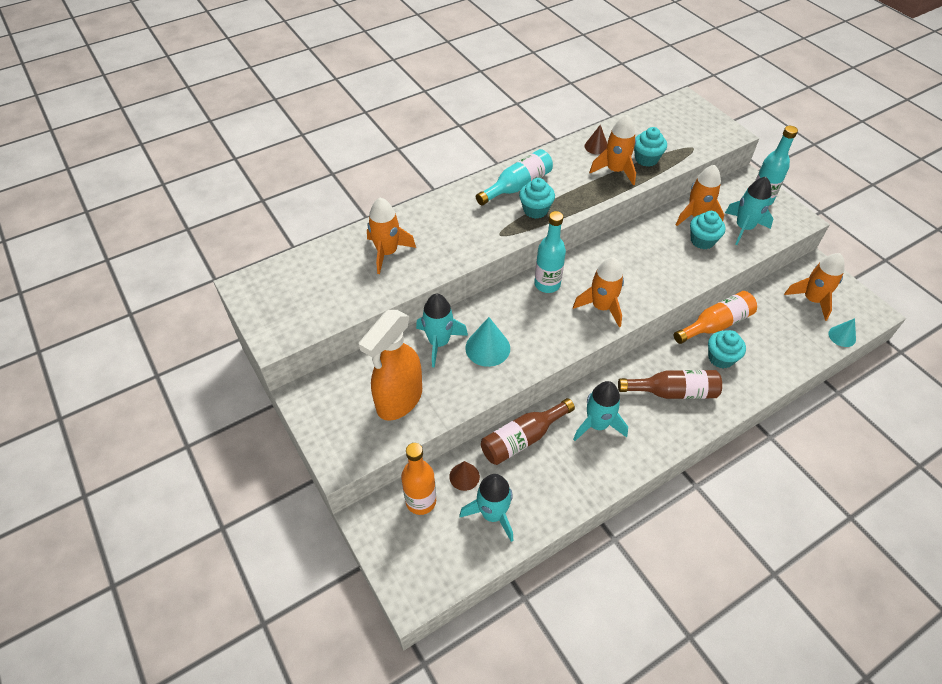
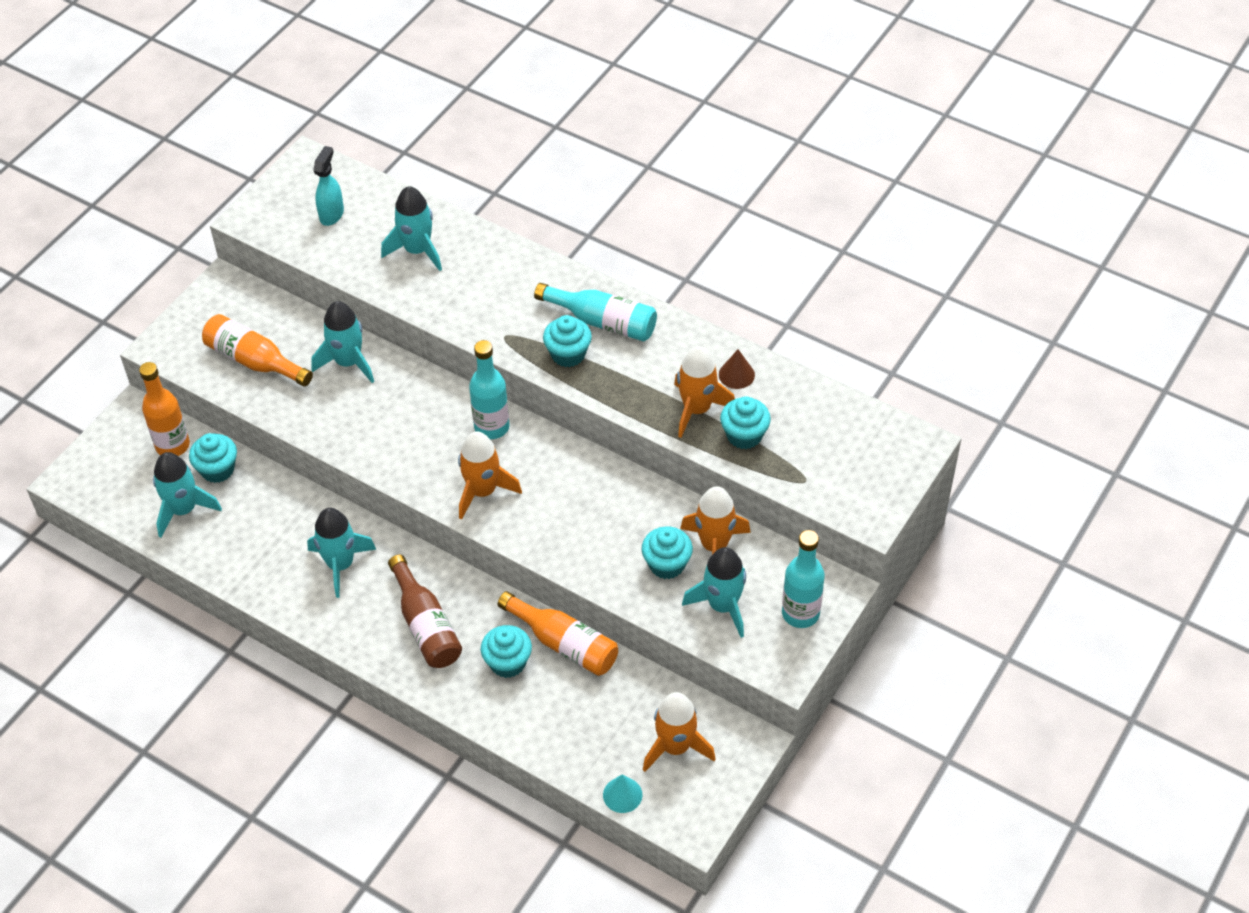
camera: 65 degrees right, 0 degrees up
(313, 288) = (332, 214): none -> turquoise spray bottle
(387, 253) = (417, 250): orange rocket -> turquoise rocket
(399, 400) = (254, 361): orange spray bottle -> orange bottle
(464, 476) = (217, 469): brown cone -> turquoise cupcake
(487, 348) = (362, 407): turquoise cone -> none
(522, 439) = (288, 502): brown bottle -> none

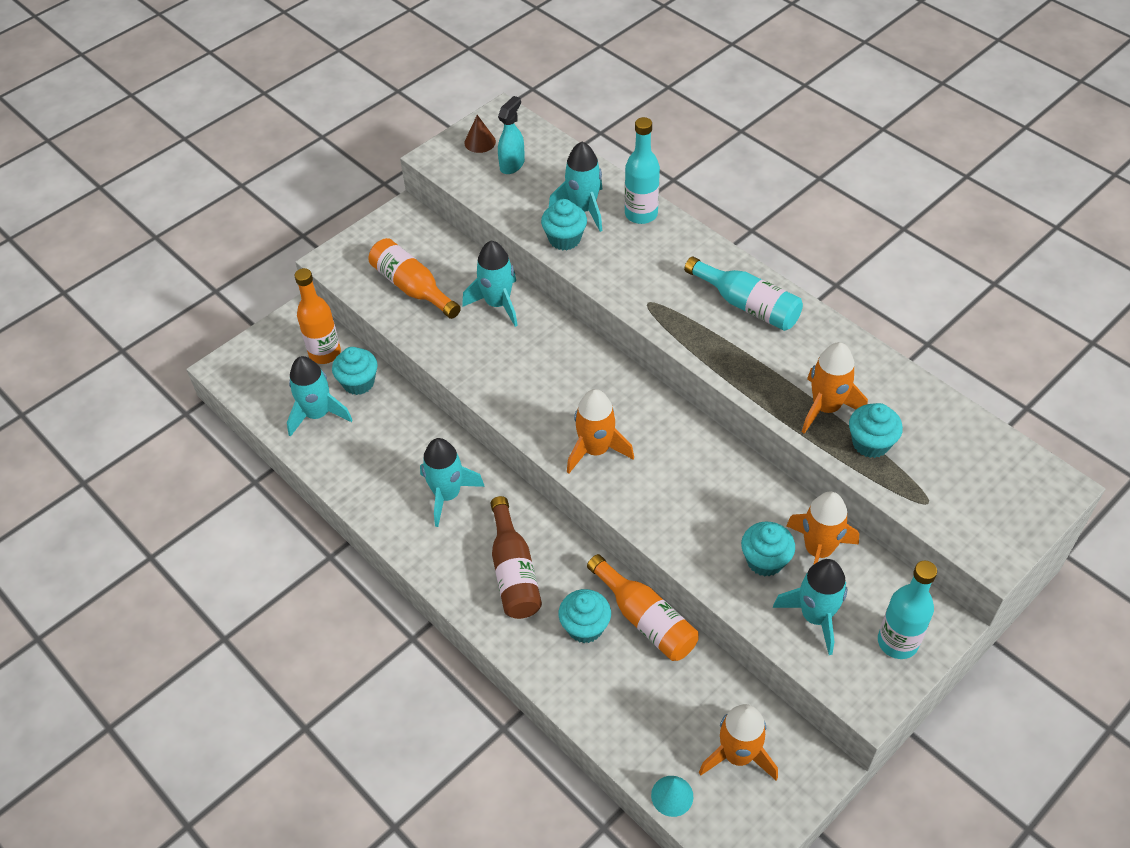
camera: 15 degrees right, 0 degrees up
(491, 427) = (618, 389): turquoise bottle -> turquoise bottle (641, 214)
(568, 354) = (706, 330): turquoise cupcake -> turquoise cupcake (564, 239)
(736, 374) = (873, 380): brown cone -> brown cone (480, 142)

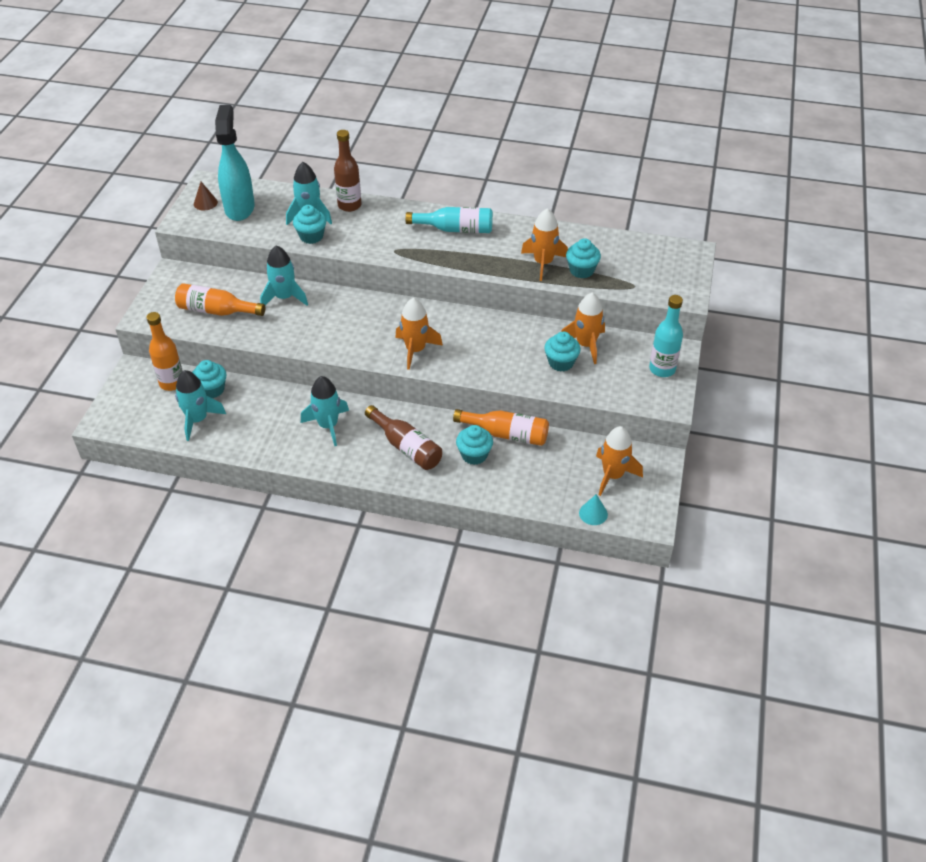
camera: 35 degrees left, 5 degrees down
(512, 165) = (240, 208): turquoise spray bottle -> turquoise spray bottle, size x1.87
(641, 214) = (349, 205): turquoise bottle -> brown bottle
(815, 616) = (610, 377): turquoise rocket -> none

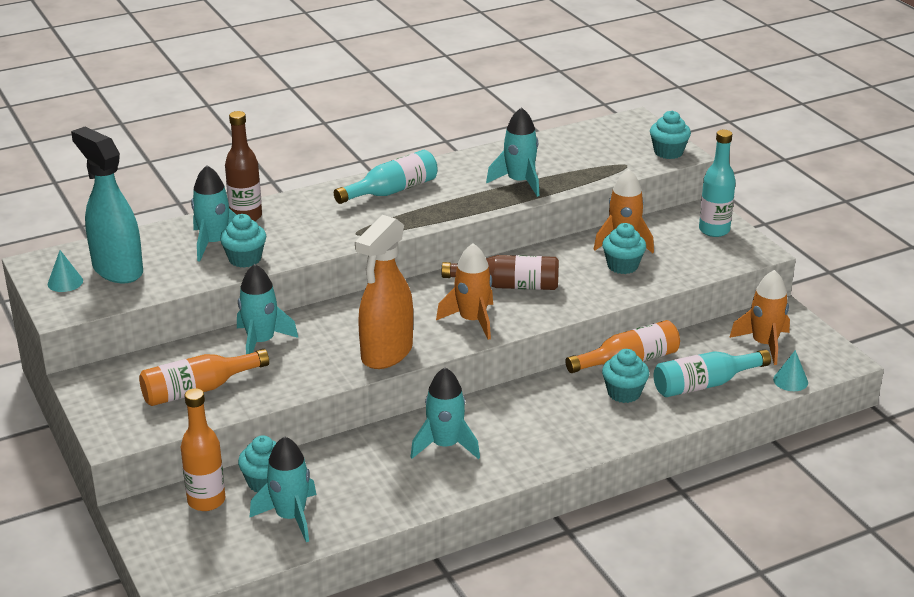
camera: 40 degrees left, 15 degrees down
(205, 203) = (65, 282): brown cone -> turquoise cone
(339, 345) = (386, 353): none -> orange spray bottle
(406, 447) = (551, 421): brown bottle -> brown bottle (508, 285)
(532, 480) = (704, 384): none -> turquoise bottle
(543, 263) = (519, 182): orange rocket -> turquoise rocket
(581, 270) = (563, 173): turquoise cupcake -> turquoise cupcake (668, 152)

